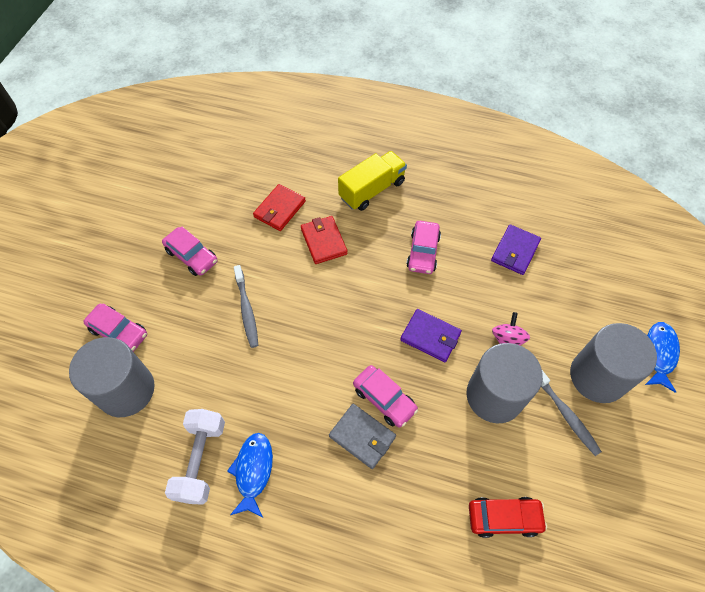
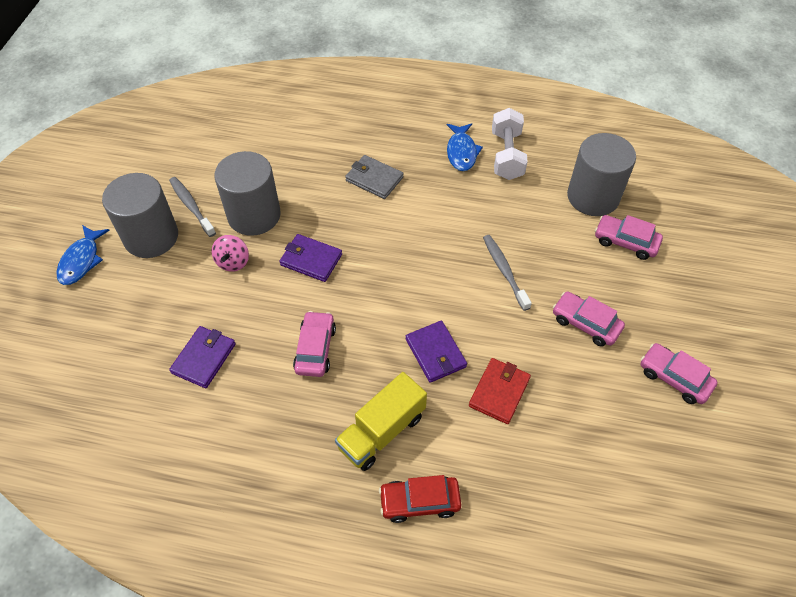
camera: 175 degrees right, 5 degrees down
(324, 241) = (435, 353): red wallet -> purple wallet
(384, 399) = (356, 206): pink car -> pink car (674, 378)
(504, 518) = (260, 139): red car -> red car (420, 502)

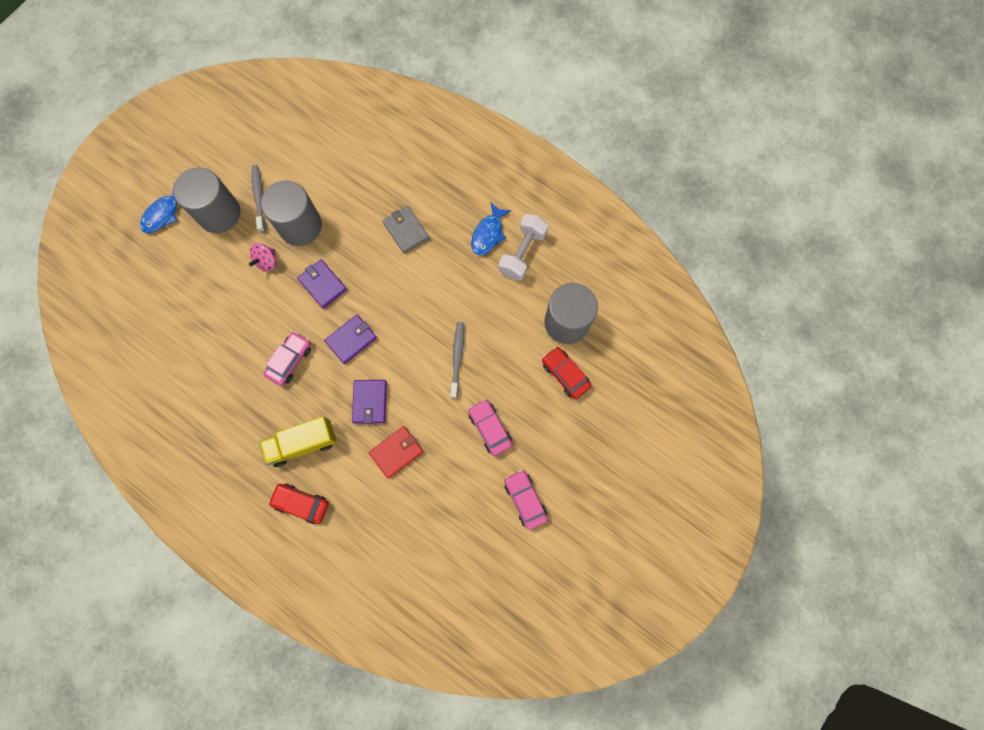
camera: 25 degrees right, 20 degrees up
(204, 358) = (213, 333): purple wallet -> purple wallet (351, 340)
(625, 242) = (565, 374): pink car -> red car

